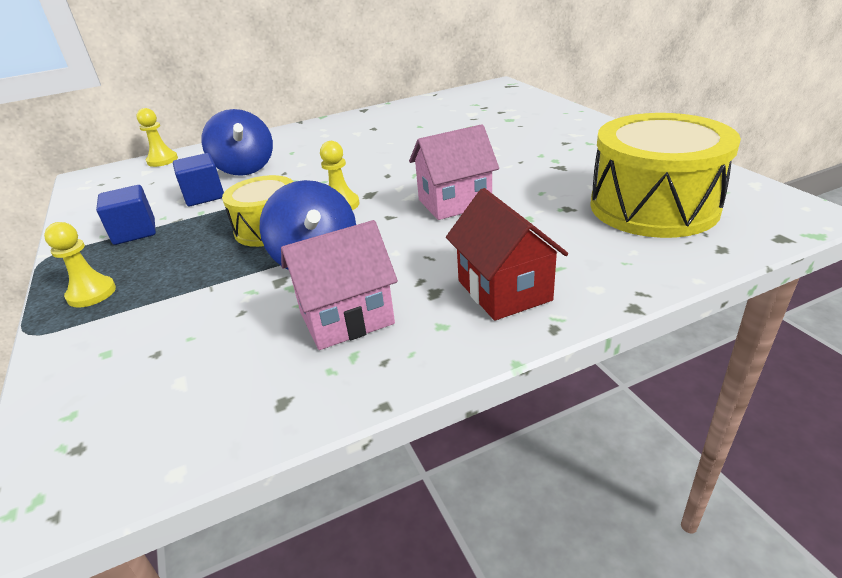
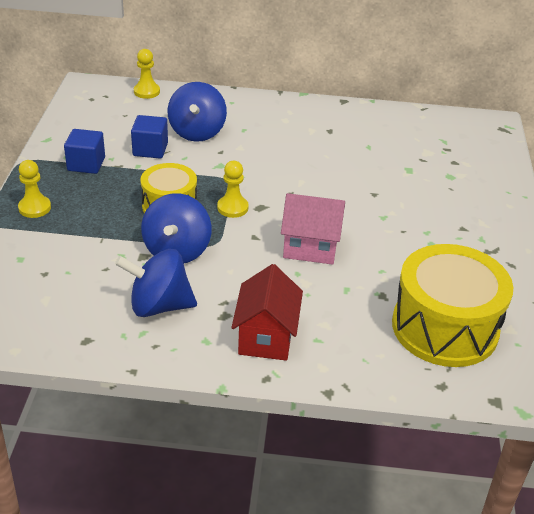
camera: 25 degrees right, 5 degrees up
(346, 318) = (159, 306): pink house -> blue spinning top

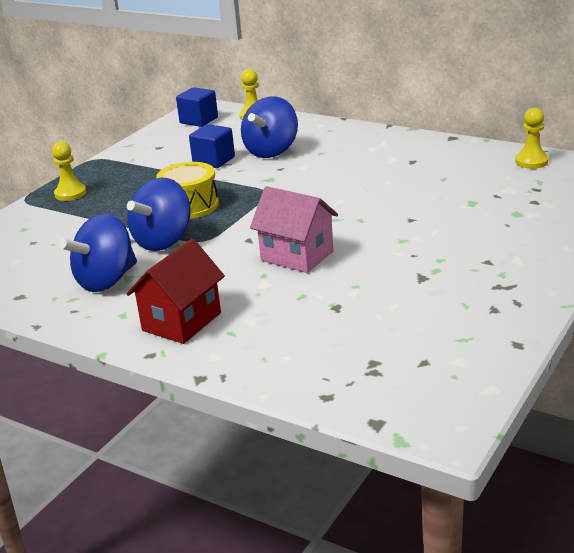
camera: 30 degrees right, 10 degrees down
(86, 164) = (145, 166): blue cube -> blue cube (199, 120)
(159, 306) = (106, 281): blue spinning top -> blue spinning top turned 75 degrees counterclockwise
(232, 208) = (249, 214): yellow pawn -> yellow pawn (531, 162)
(444, 327) = (380, 346): yellow drum -> none

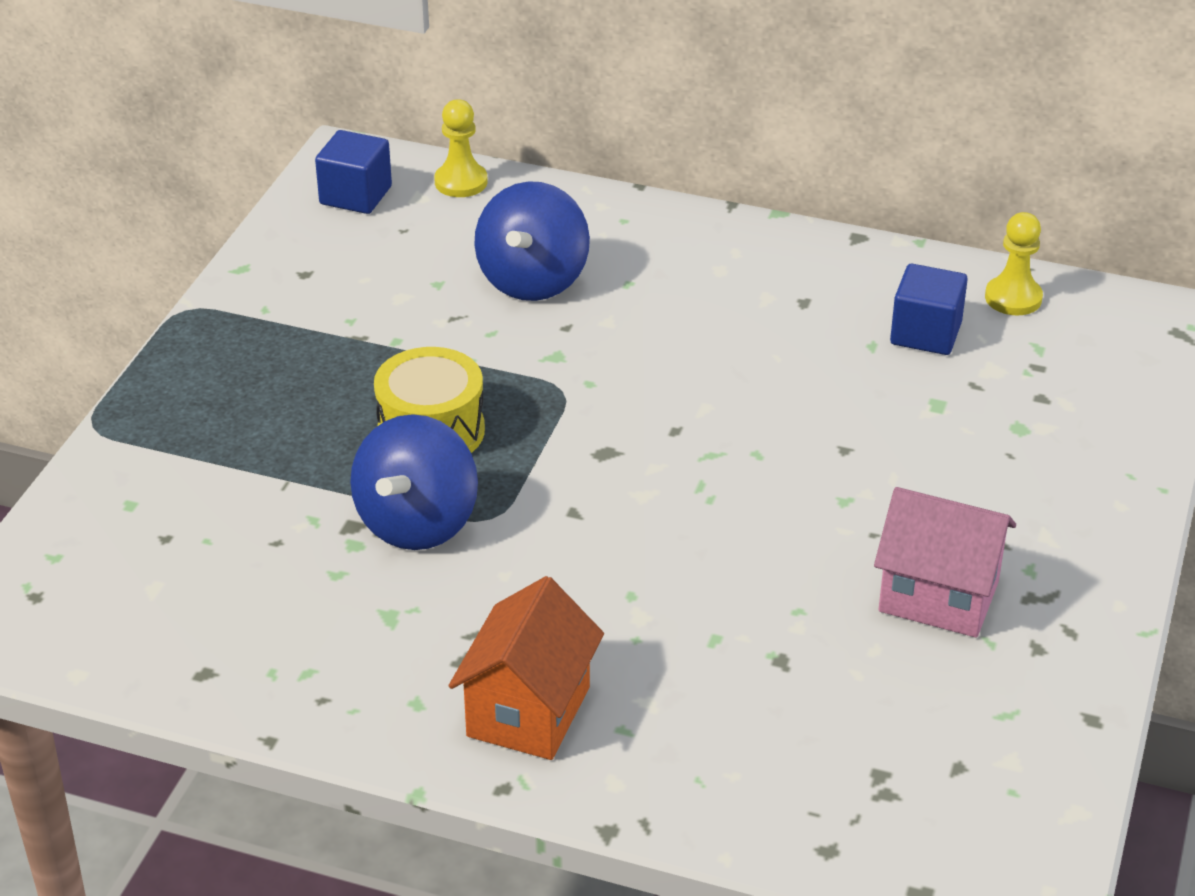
camera: 15 degrees left, 10 degrees up
(70, 193) = (181, 407): yellow pawn -> none
(106, 281) = (352, 626): blue spinning top -> none
(181, 322) = (528, 711): red house -> orange house
(214, 160) = (430, 309): blue cube -> blue cube (925, 333)
(297, 256) = (674, 547): pink house -> pink house (938, 596)

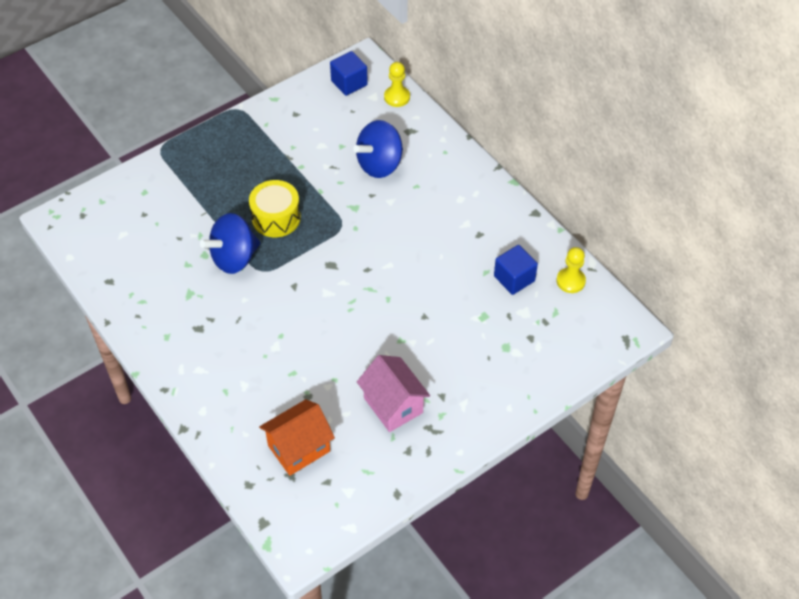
camera: 35 degrees right, 15 degrees up
(528, 711) = (200, 363): orange house -> orange house (299, 448)

